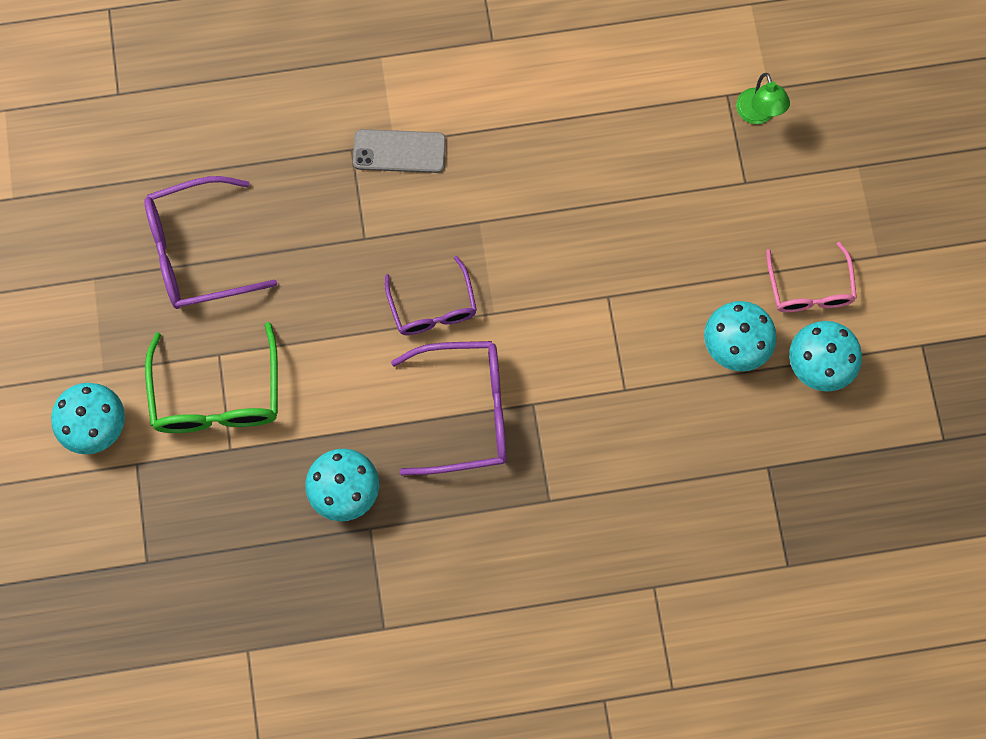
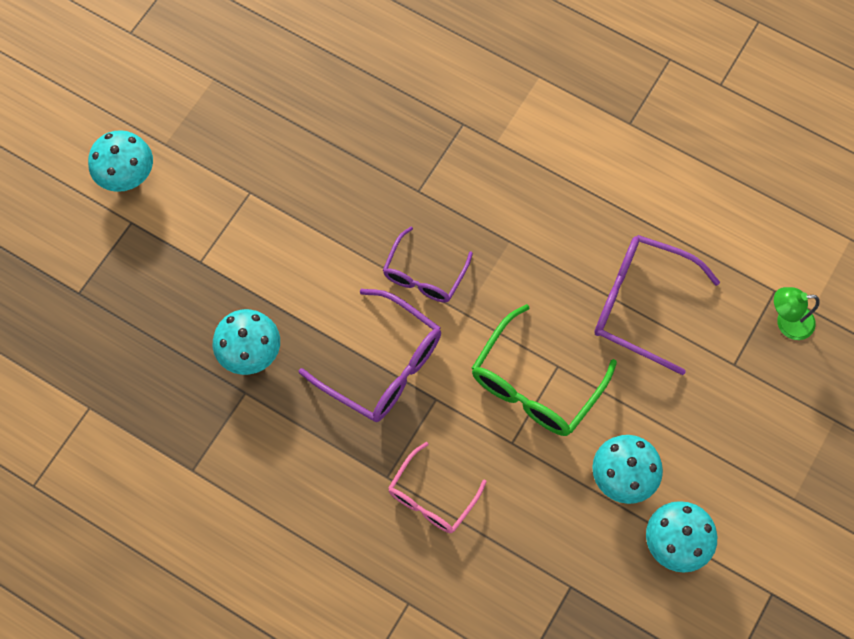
camera: 40 degrees right, 5 degrees down
(196, 252) = (296, 113): purple glasses -> purple glasses (640, 304)
(217, 396) = (223, 219): green glasses -> green glasses (535, 385)
(399, 151) = (495, 150): grey phone -> none
(758, 114) = (787, 323): green lamp -> green lamp turned 60 degrees clockwise
(809, 289) = (717, 481): pink glasses -> pink glasses (431, 497)

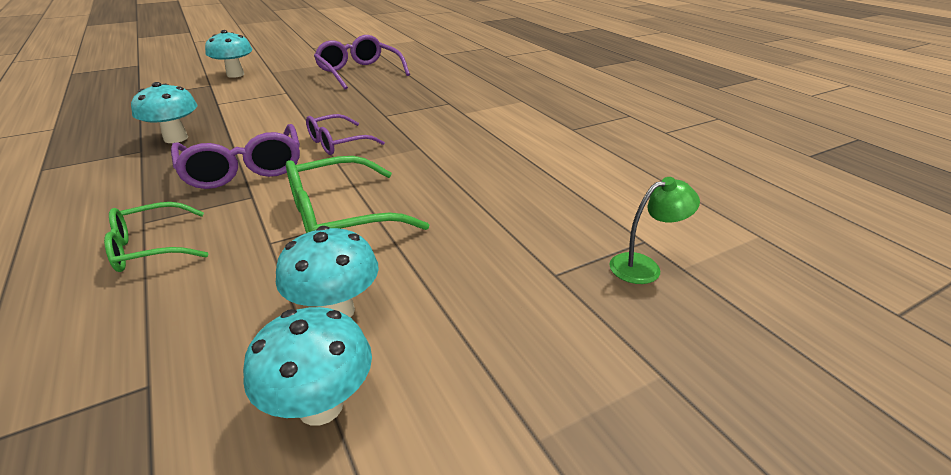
camera: 30 degrees right, 35 degrees down
(431, 497) = (150, 248): pink glasses -> green glasses
(640, 304) = (492, 206): purple glasses -> purple glasses (359, 72)
(787, 323) = (644, 266): green lamp -> green lamp turned 135 degrees clockwise

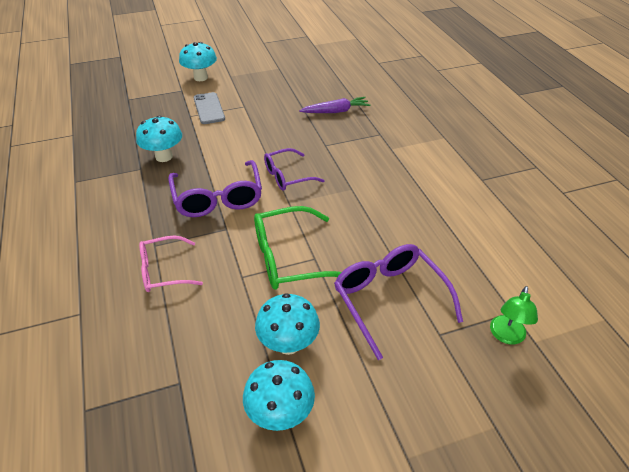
camera: 10 degrees right, 10 degrees up
(150, 248) = (163, 271): green glasses -> pink glasses
(242, 96) = (209, 108): none -> grey phone
(359, 72) = (304, 83): purple glasses -> purple glasses (389, 299)
(396, 90) = (336, 111): none -> purple carrot
(644, 266) = (506, 336): green lamp -> green lamp turned 120 degrees clockwise

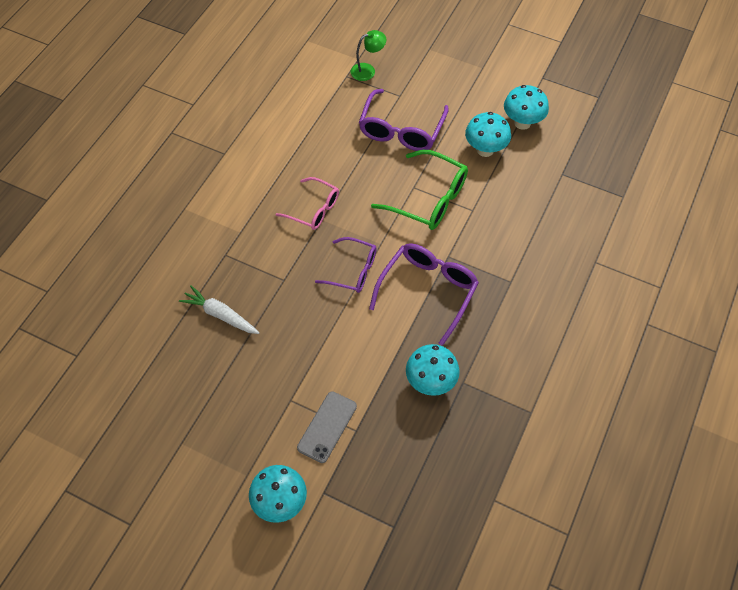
camera: 135 degrees left, 15 degrees up
(163, 271) = (520, 254): pink glasses -> pink glasses (314, 209)
(336, 111) = (220, 315): purple carrot -> white carrot

